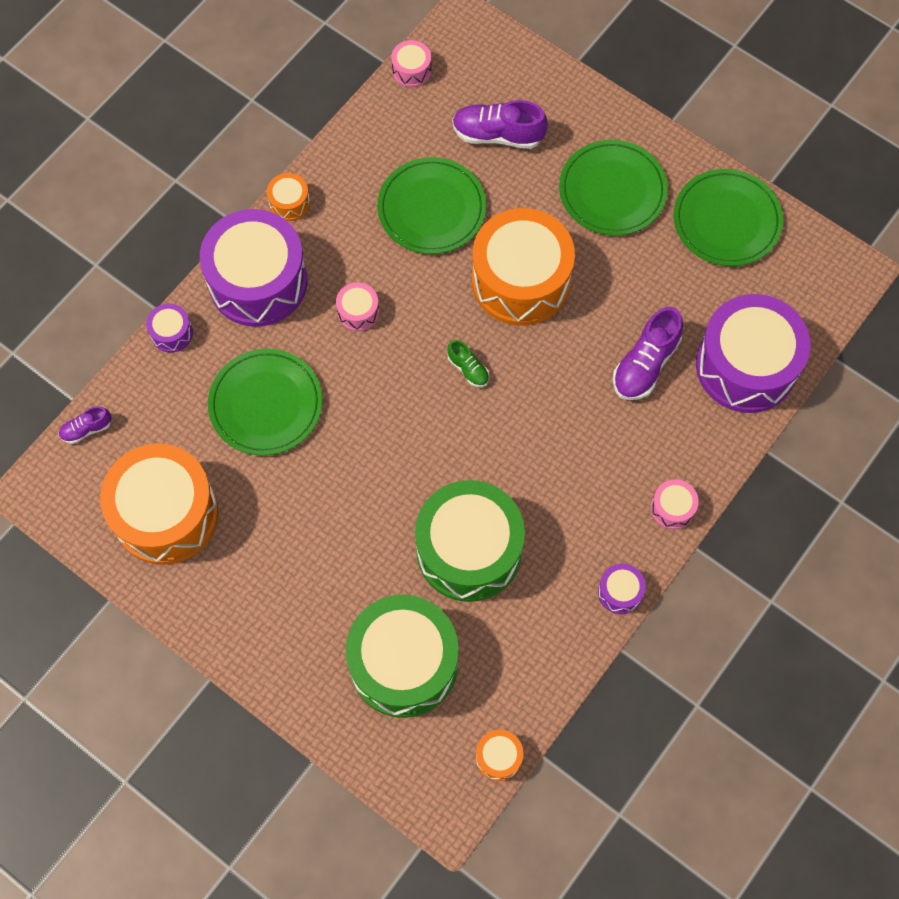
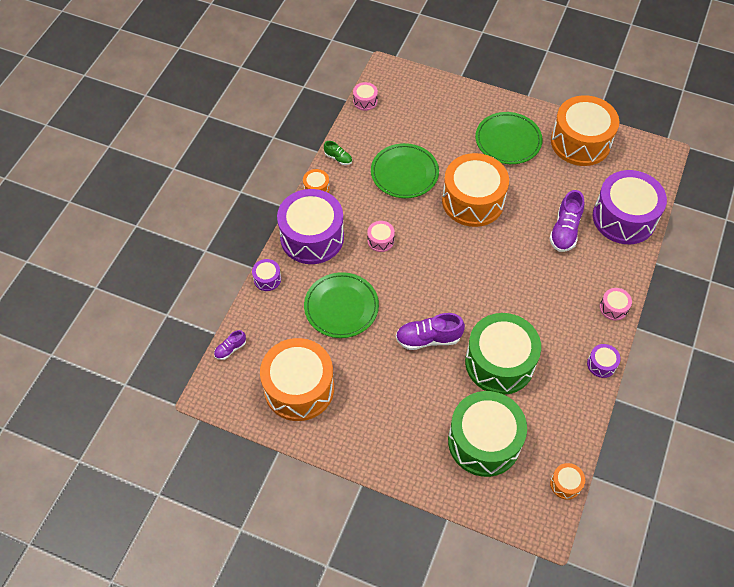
camera: 15 degrees left, 10 degrees down
(468, 369) = (460, 257): green shoe -> green shoe (338, 158)
(498, 135) = (429, 125): purple shoe -> purple shoe (428, 338)
(726, 220) = (580, 142): green plate -> orange drum

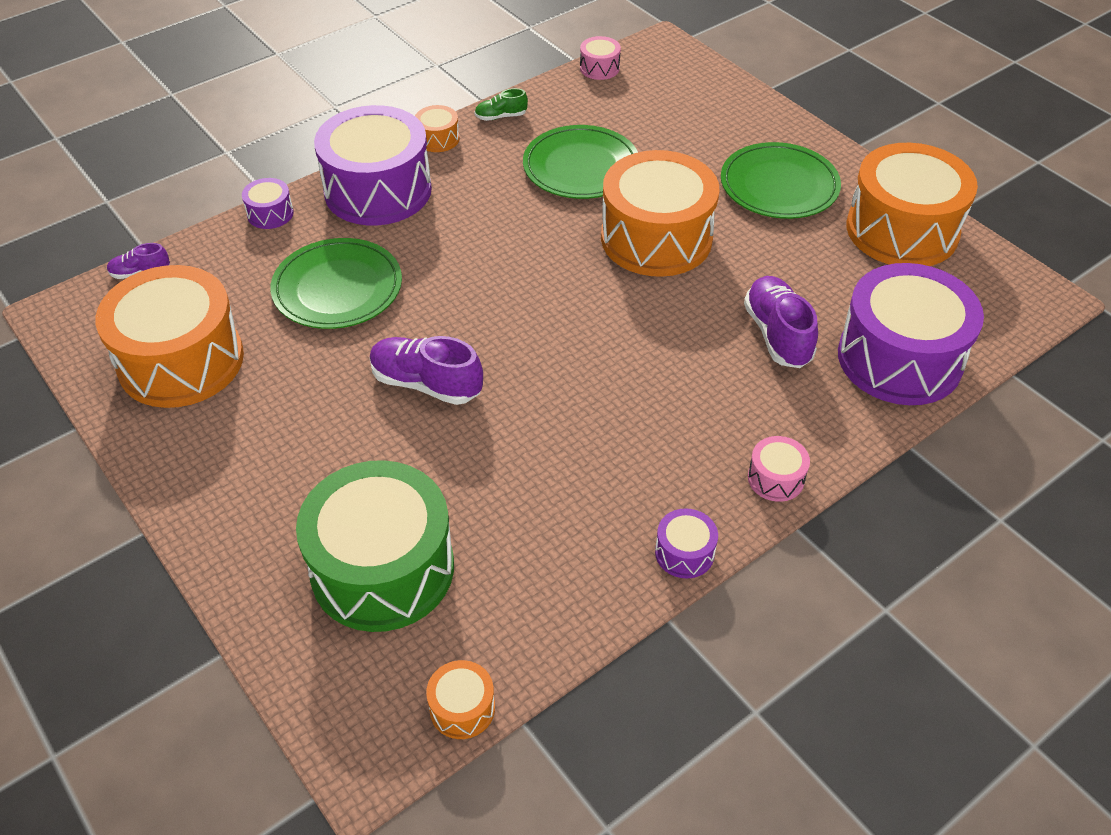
camera: 30 degrees right, 10 degrees down
(338, 158) = (501, 116): green shoe -> green shoe turned 105 degrees clockwise
(380, 240) = (470, 232): pink drum -> none
(499, 362) = (509, 467): green drum -> none
(565, 230) = (777, 334): purple shoe -> purple shoe turned 120 degrees clockwise

